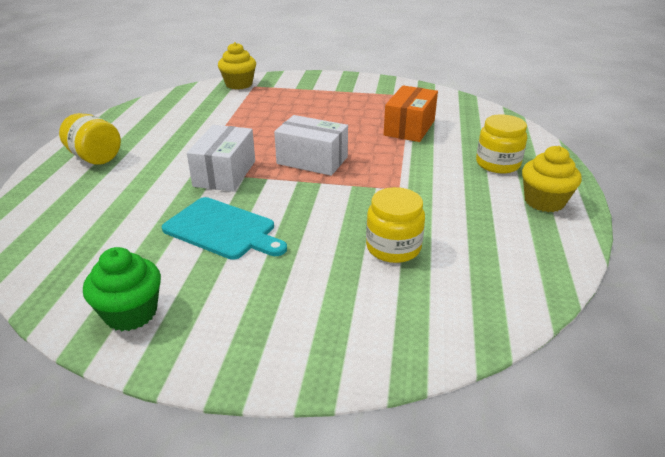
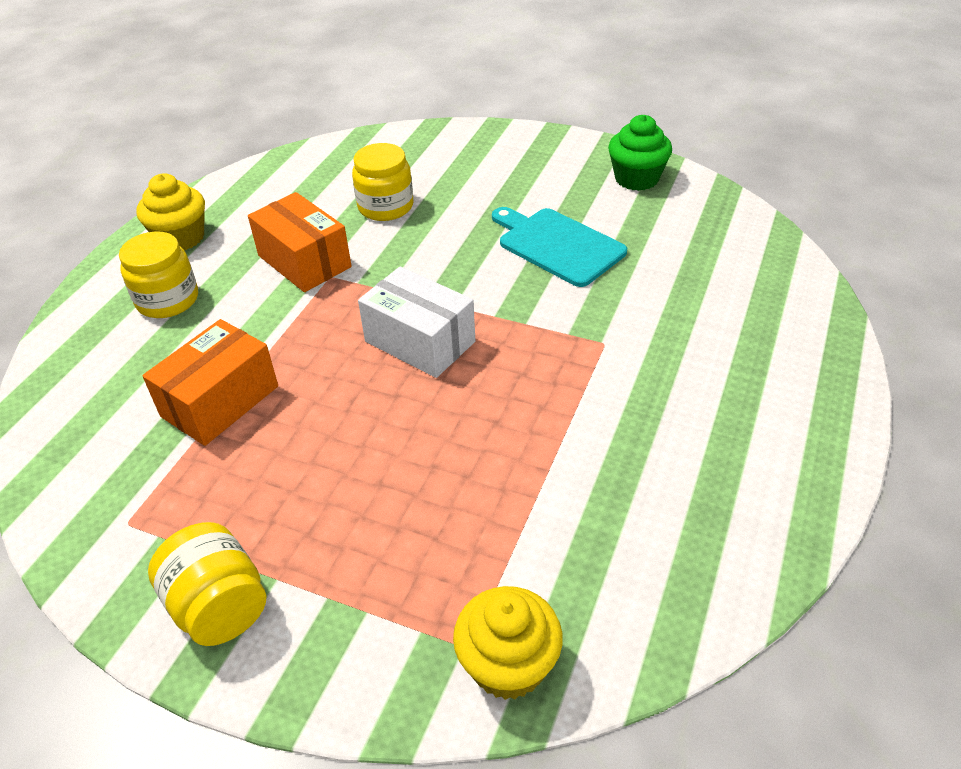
camera: 165 degrees left, 10 degrees up
(95, 157) = (769, 396): yellow jar -> yellow jar (219, 606)
(225, 173) = (553, 331): white box -> none
(427, 195) = (304, 261): none -> orange box

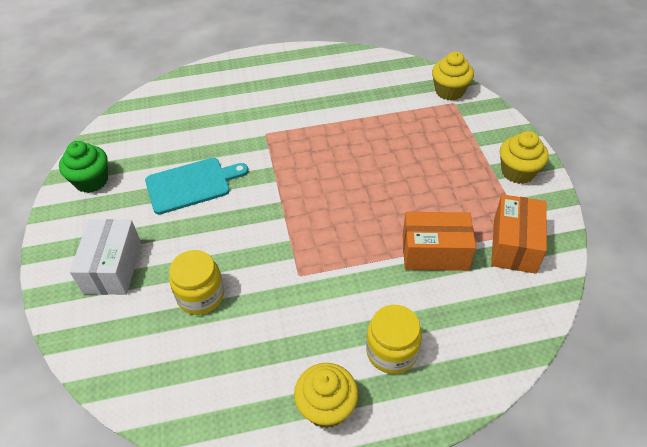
camera: 125 degrees left, 5 degrees up
(219, 606) = (517, 172): yellow jar -> yellow cupcake
(304, 261) = (294, 300): orange box -> orange box (514, 245)
(420, 341) = (320, 198): white box -> white box (113, 267)
(557, 245) = (191, 185): turquoise cutting board -> turquoise cutting board turned 120 degrees counterclockwise

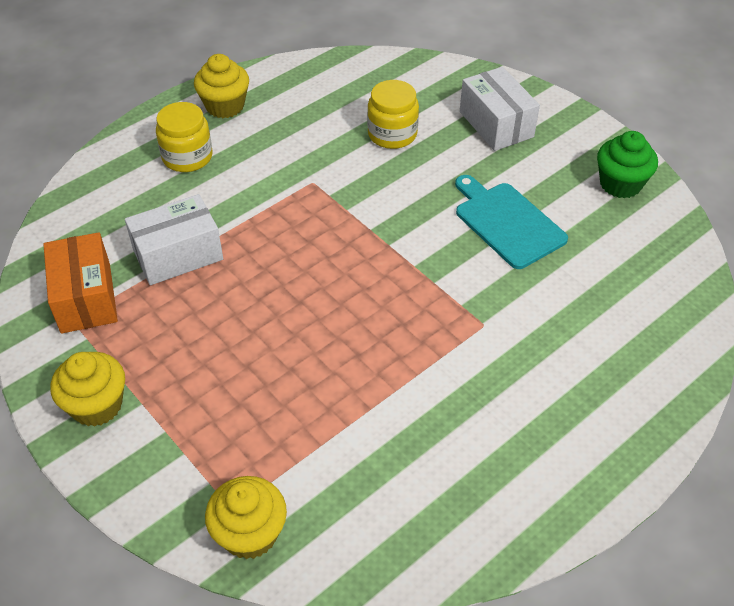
camera: 150 degrees right, 0 degrees up
(191, 185) = (507, 222): turquoise cutting board -> turquoise cutting board turned 105 degrees clockwise
(435, 252) = (178, 255): orange box -> white box

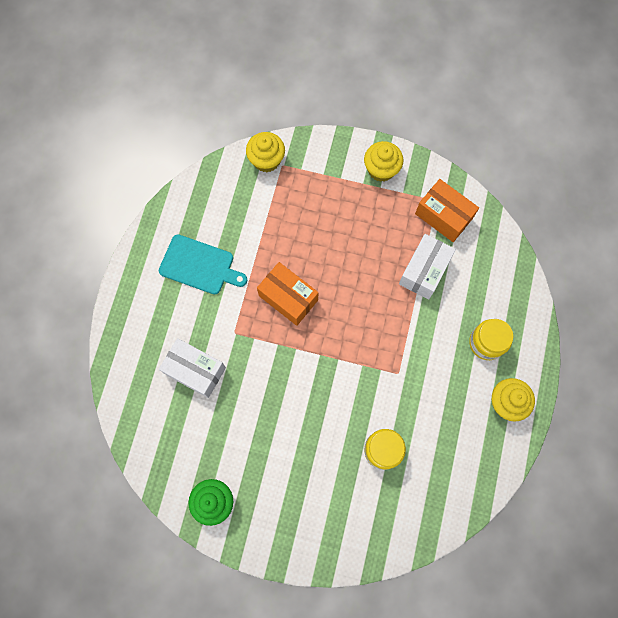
camera: 145 degrees right, 25 degrees up
(378, 323) = (288, 298): none -> orange box
(496, 124) = (324, 508): white box -> white box (195, 370)
(507, 222) = (264, 417): turquoise cutting board -> turquoise cutting board (199, 265)

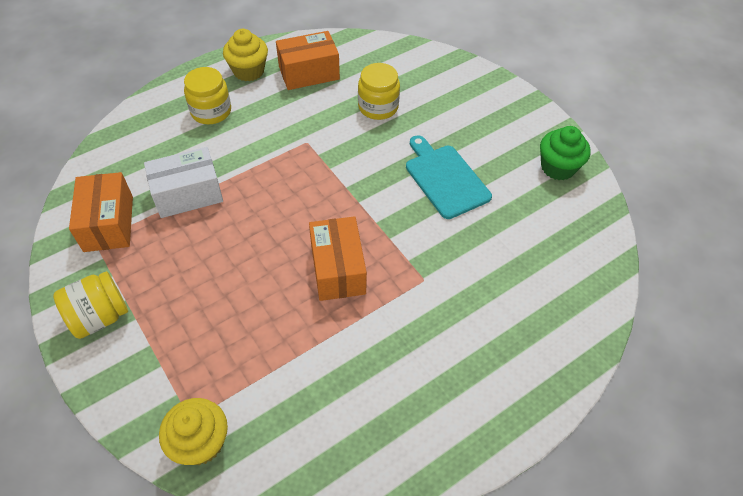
camera: 140 degrees left, 20 degrees down
(195, 370) = (495, 275): white box -> none
(199, 265) = (402, 377): turquoise cutting board -> turquoise cutting board (445, 179)
(381, 169) = (100, 316): yellow cupcake -> yellow jar
(463, 440) = (309, 73): none -> orange box

